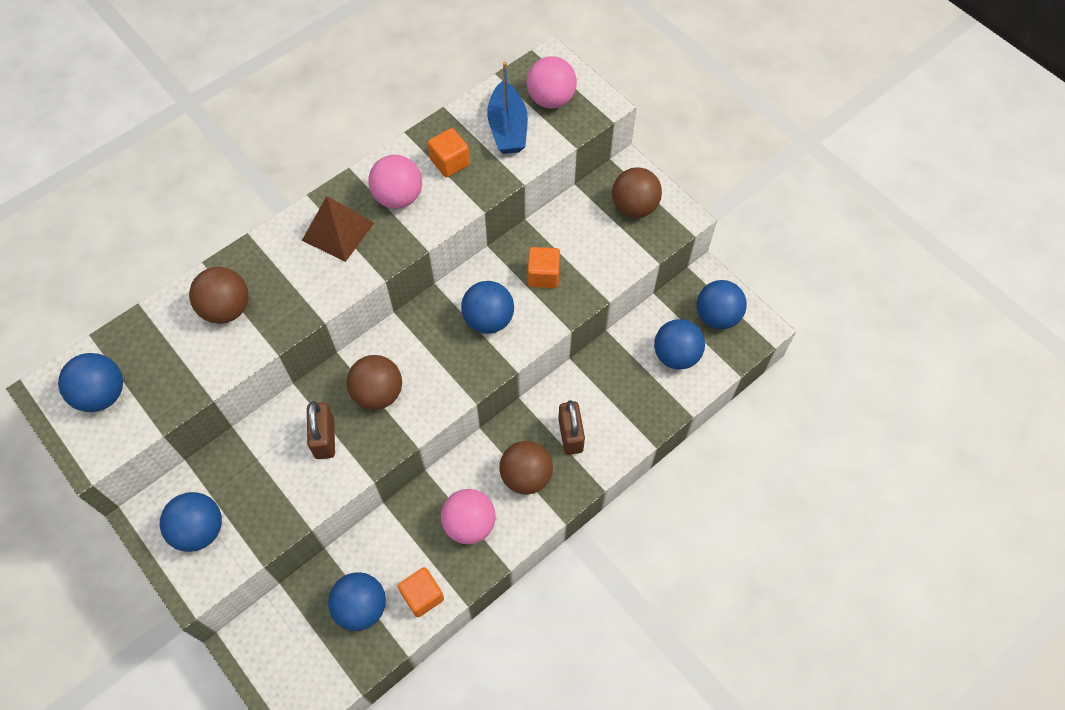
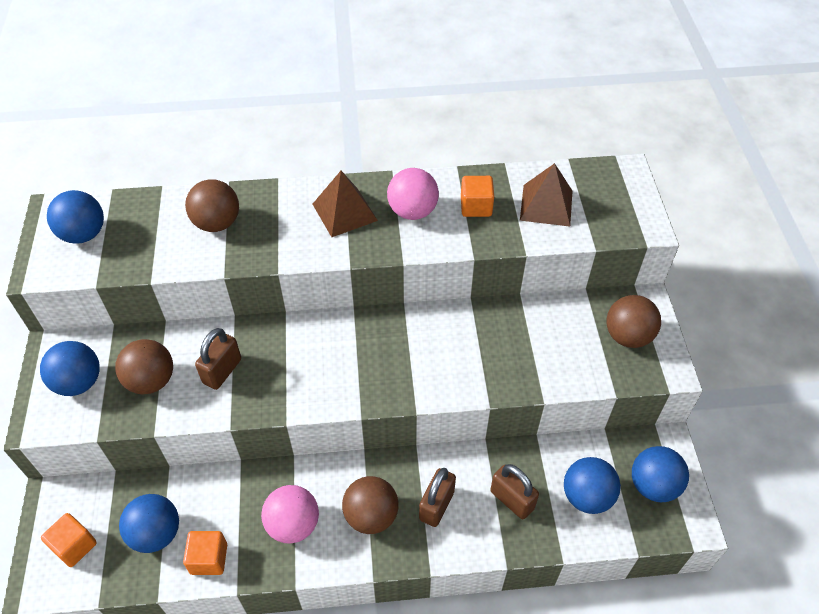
camera: 35 degrees right, 10 degrees down
(378, 393) = (290, 362): brown ball -> brown ball (151, 381)
(488, 319) = (425, 356): blue ball -> none
(507, 128) = (546, 205): blue boat -> brown pyramid
(543, 275) = (500, 347): orange cube -> orange cube (74, 546)
(551, 99) = (602, 201): pink ball -> none
(623, 393) = (512, 500): none -> brown padlock

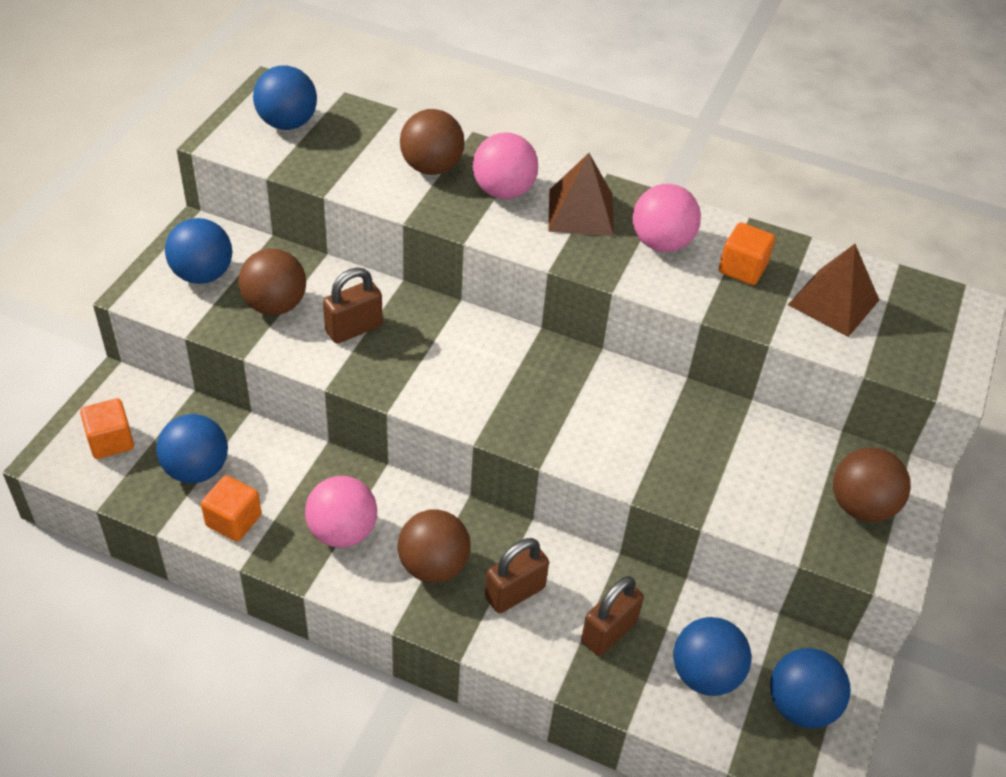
camera: 25 degrees right, 5 degrees down
(281, 219) = (503, 191): none -> pink ball
(512, 500) = (608, 632): brown padlock -> brown padlock turned 60 degrees clockwise

